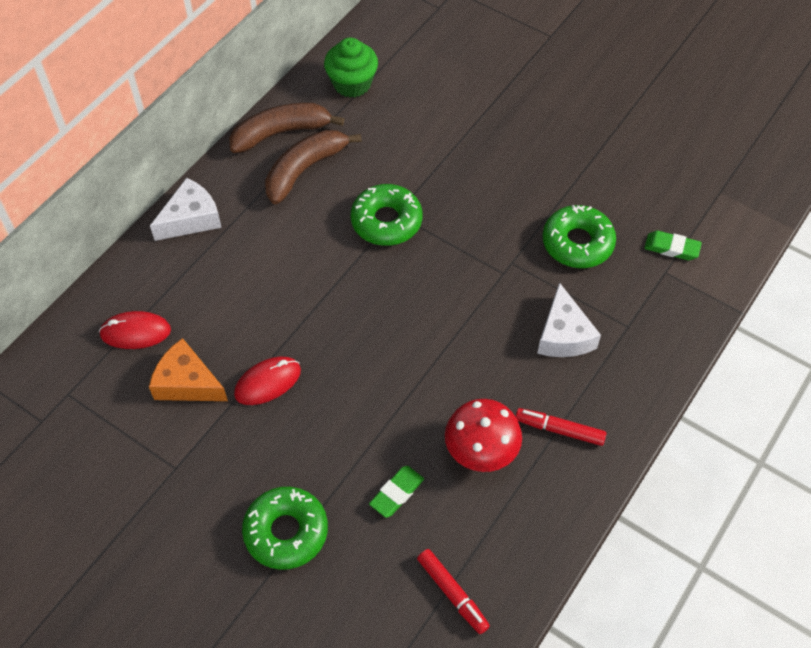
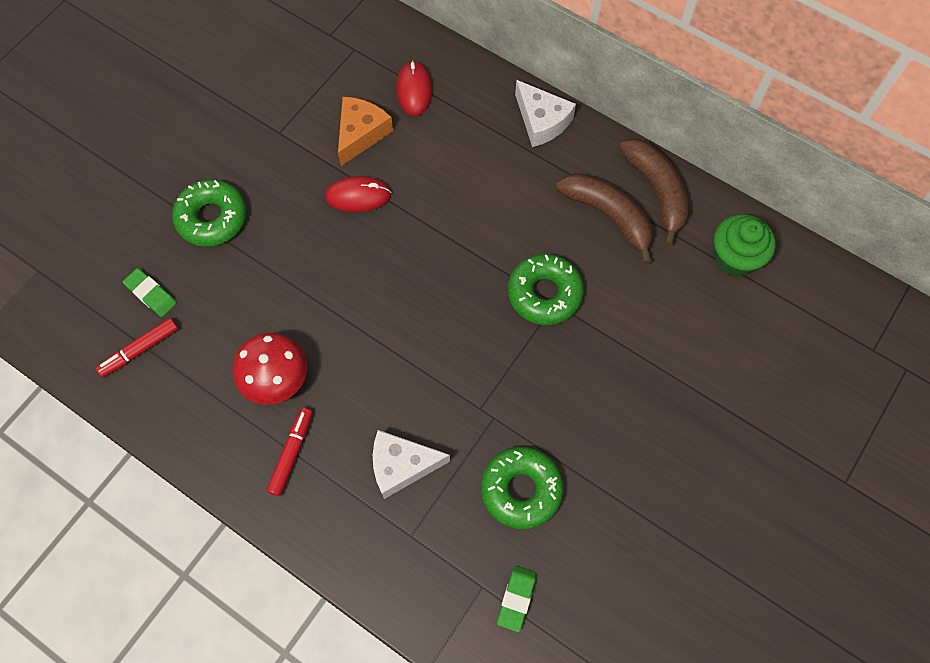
camera: 90 degrees right, 10 degrees up
(268, 382) = (358, 196): red mouse -> red mouse turned 60 degrees counterclockwise
(396, 493) = (239, 304): green eraser -> green eraser (151, 294)

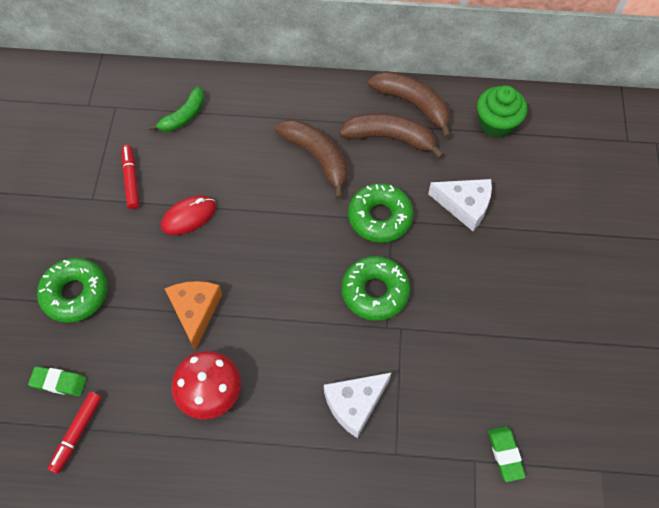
camera: 30 degrees left, 5 degrees down
(291, 453) = (260, 445): red marker -> red marker (131, 180)
(361, 134) = (161, 168): orange cheese -> orange cheese (195, 311)
(414, 90) = (184, 116): red mouse -> green banana
(520, 199) = (317, 158): none -> brown banana
(521, 490) = (456, 371): green donut -> green donut (375, 292)
(541, 121) = (297, 94): white cheese -> white cheese (464, 206)

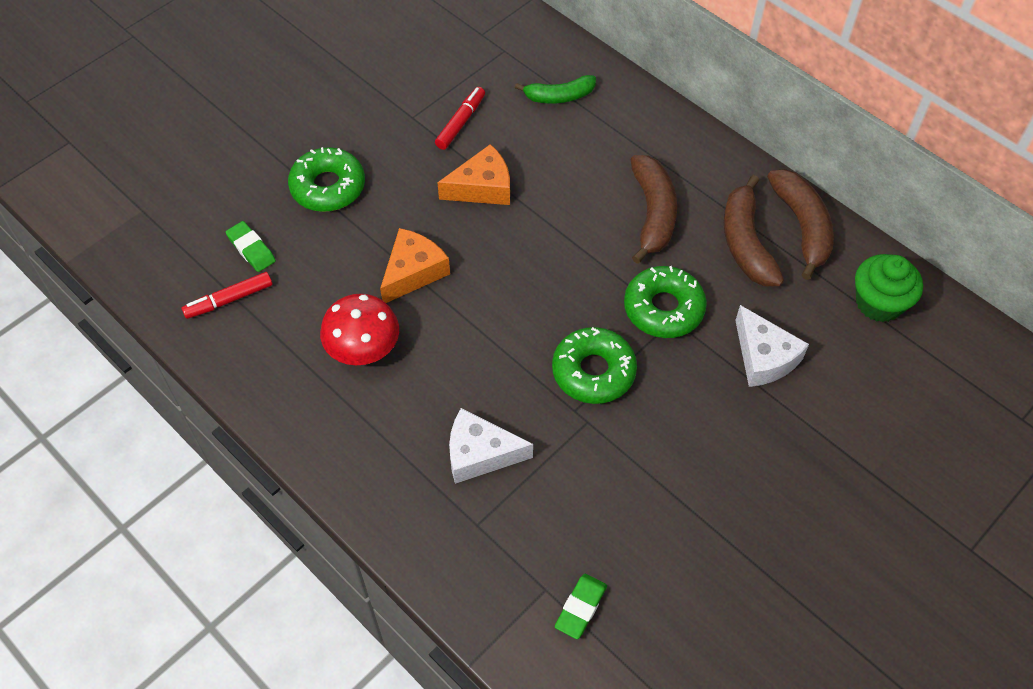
camera: 40 degrees right, 5 degrees down
(189, 217) = (482, 187): red mouse -> orange cheese
(390, 138) = (746, 243): brown banana -> brown banana turned 150 degrees counterclockwise

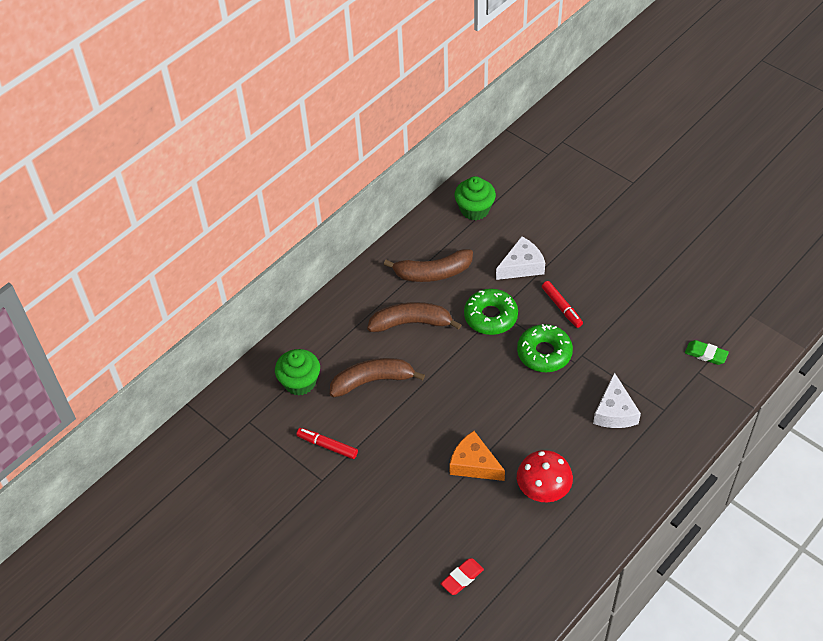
camera: 90 degrees left, 5 degrees down
(229, 300) = (511, 585): red marker -> red marker (561, 307)
(251, 249) = (462, 578): green eraser -> red eraser
(328, 187) = (397, 532): green donut -> none
(482, 187) = (392, 426): orange cheese -> none
(559, 96) = (300, 382): green banana -> green cupcake
(802, 227) = (417, 243): brown banana -> brown banana (372, 381)

